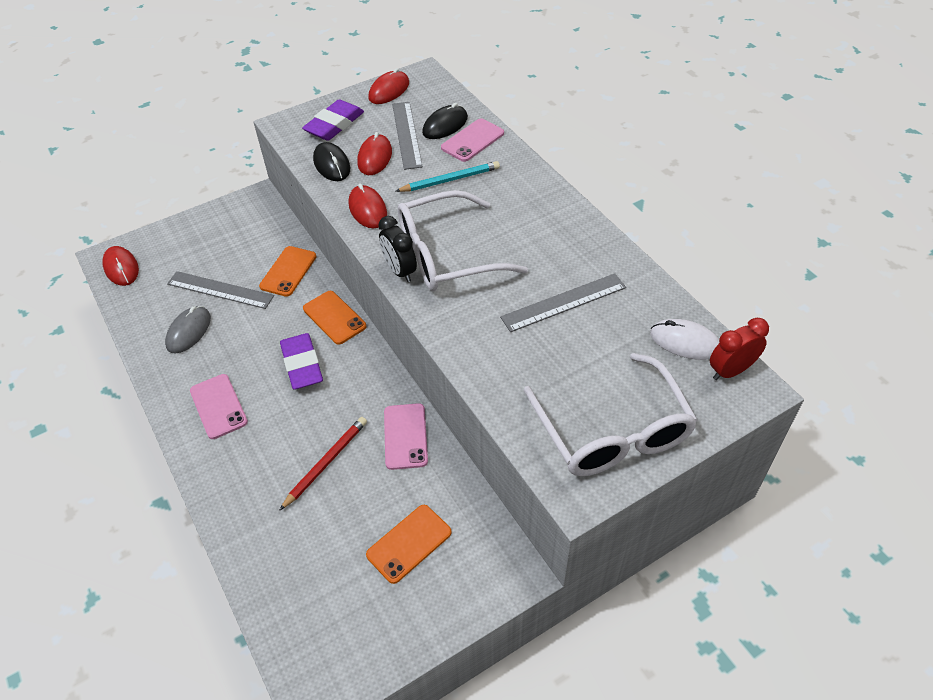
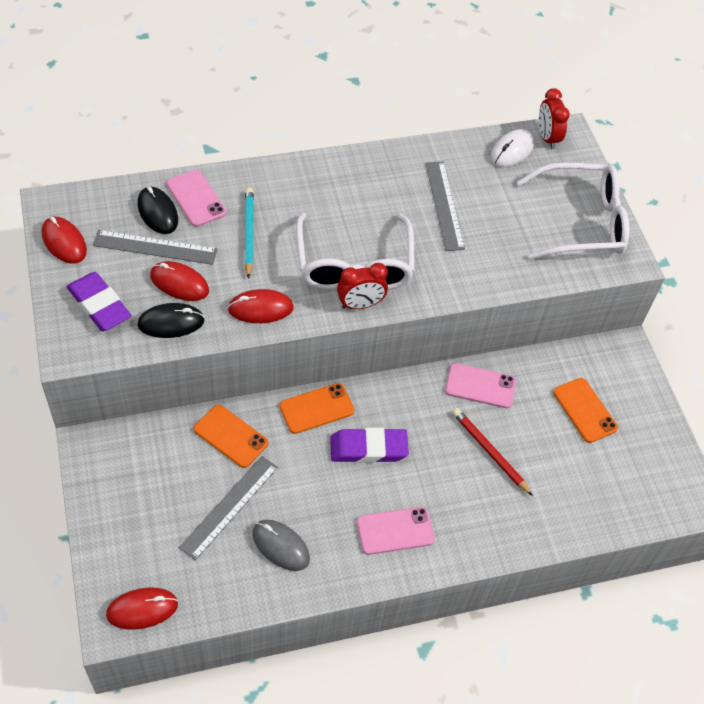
camera: 80 degrees left, 5 degrees up
(400, 271) = (360, 305): black clock -> red clock

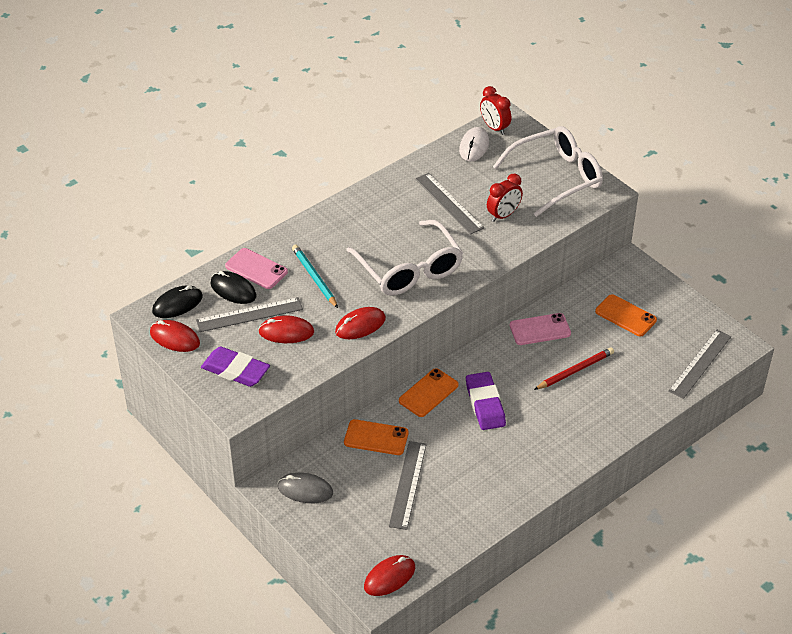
camera: 20 degrees left, 10 degrees down
(171, 323) = (299, 361): black mouse -> black mouse (177, 304)
(280, 546) = (463, 494): grey mouse -> grey mouse (305, 490)
(360, 305) = (432, 294): red clock -> red clock (503, 215)
(368, 448) = (485, 404): purple eraser -> purple eraser turned 75 degrees counterclockwise
(395, 530) = (540, 450): pink phone -> none
(490, 452) = (575, 371): red pencil -> red pencil turned 120 degrees clockwise
(637, 506) = (700, 363): none -> grey ruler

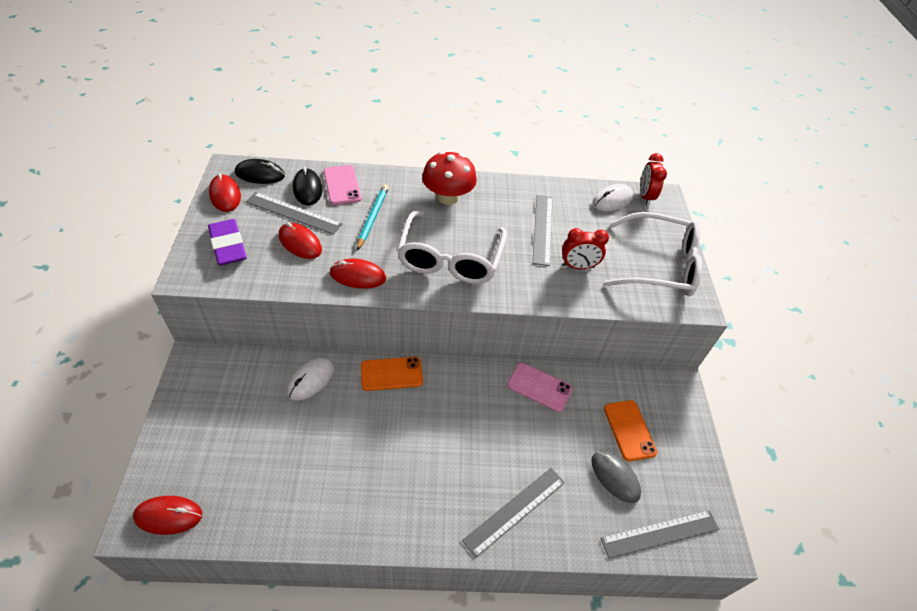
camera: 35 degrees right, 5 degrees up
(305, 490) = (211, 382): grey mouse -> grey mouse (615, 477)
(350, 224) = (448, 197): none -> red mushroom
(376, 437) = (311, 380): orange phone -> white mouse
(408, 484) = (284, 440): grey ruler -> grey ruler (515, 510)
(485, 404) = (424, 418): purple eraser -> none
(575, 371) = (532, 447): red pencil -> none

